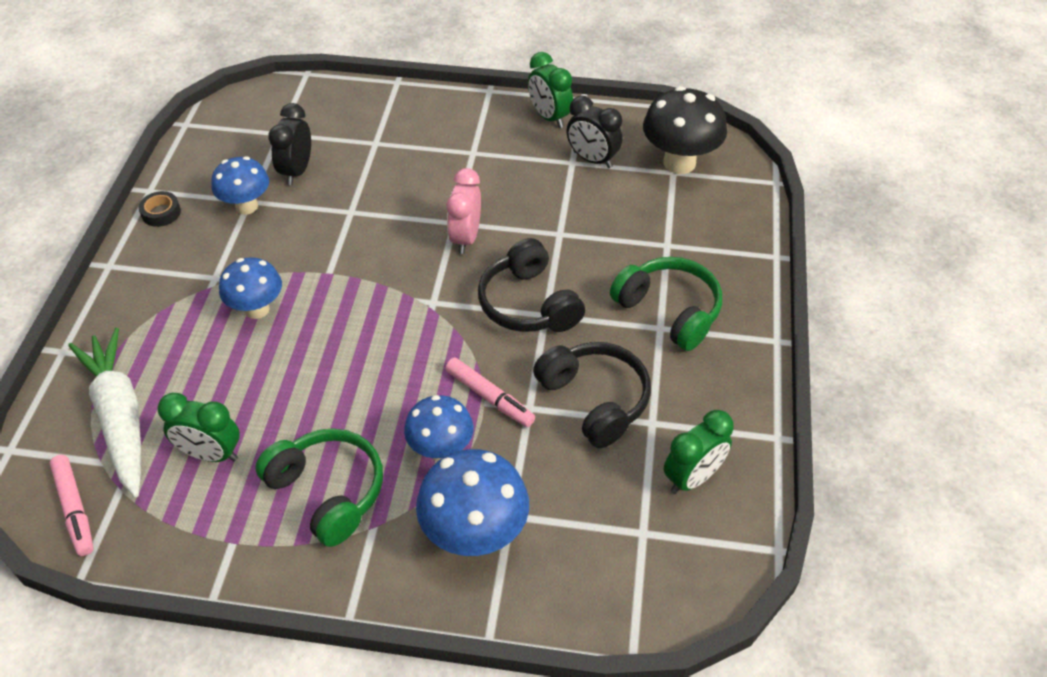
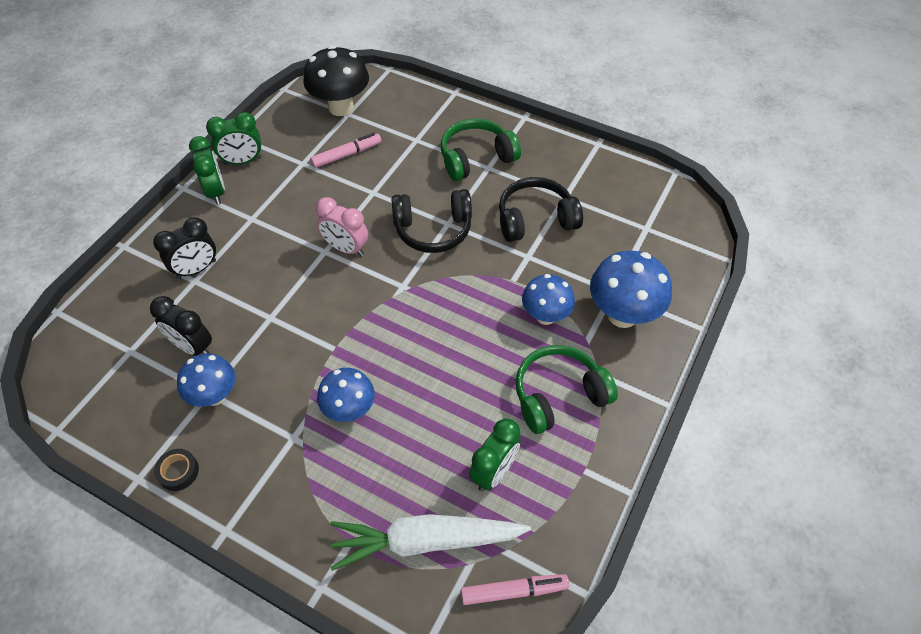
camera: 70 degrees left, 5 degrees up
(489, 397) = (510, 275): pink marker -> pink marker (346, 155)
(592, 159) = (307, 151): black clock -> black clock (196, 269)
(692, 477) = (614, 191): green clock -> green clock (216, 192)

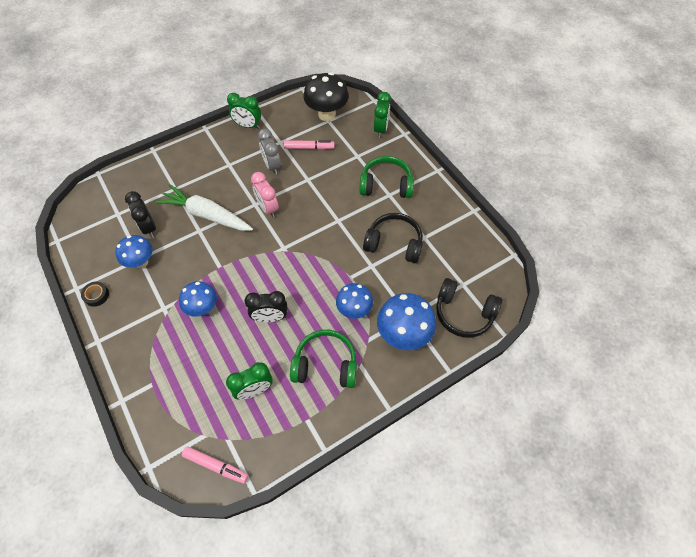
camera: 30 degrees right, 5 degrees up
(196, 269) = (180, 182): black clock -> black clock (270, 317)
(216, 192) = (221, 139): green clock -> green clock (380, 129)
(313, 195) = (272, 166): none -> grey clock
(425, 541) = (190, 408): white carrot -> white carrot (206, 215)
(433, 229) = (326, 220): black headphones -> black headphones (463, 313)

